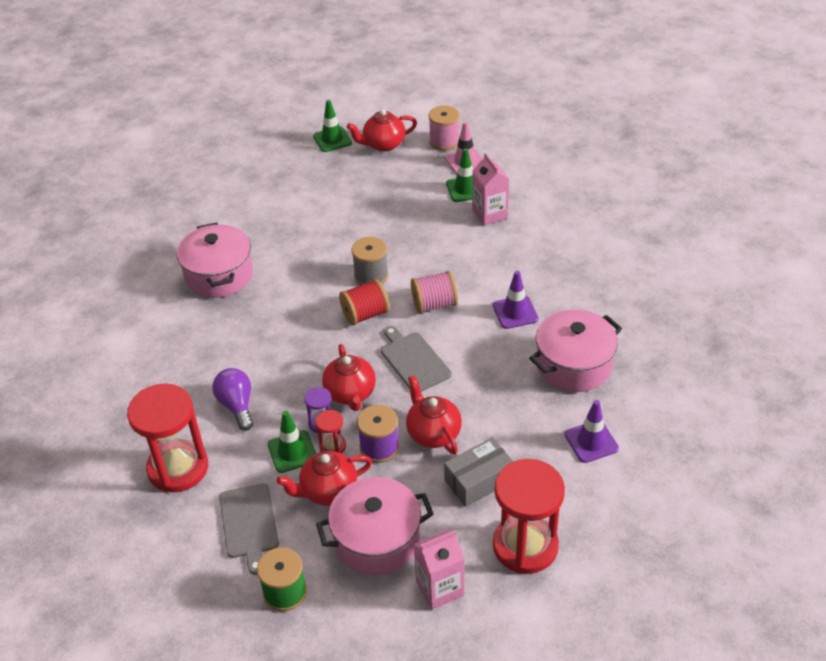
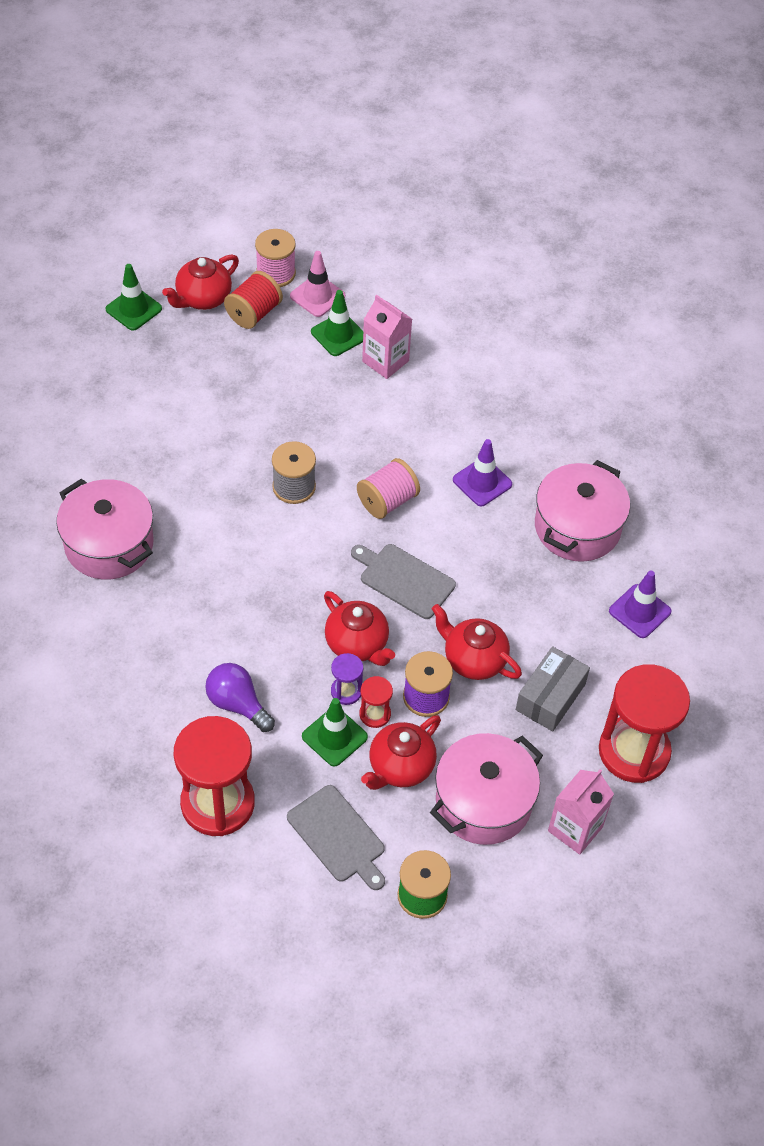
camera: 30 degrees left, 10 degrees up
(365, 314) = (316, 539): red spool -> red spool (253, 313)

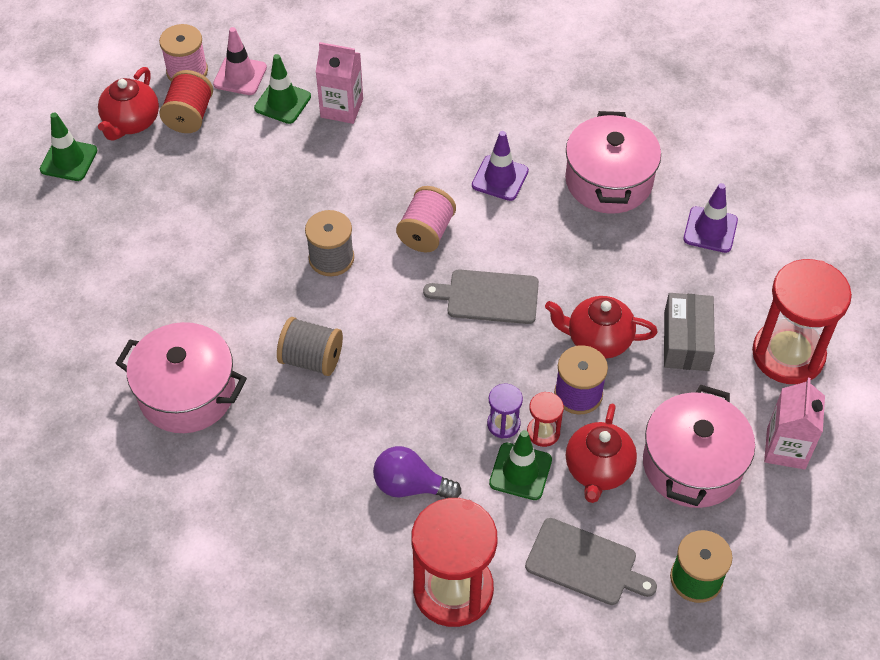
camera: 25 degrees left, 0 degrees up
(224, 563) = (311, 359): none -> grey spool
(357, 644) = (485, 376): red teapot -> none

